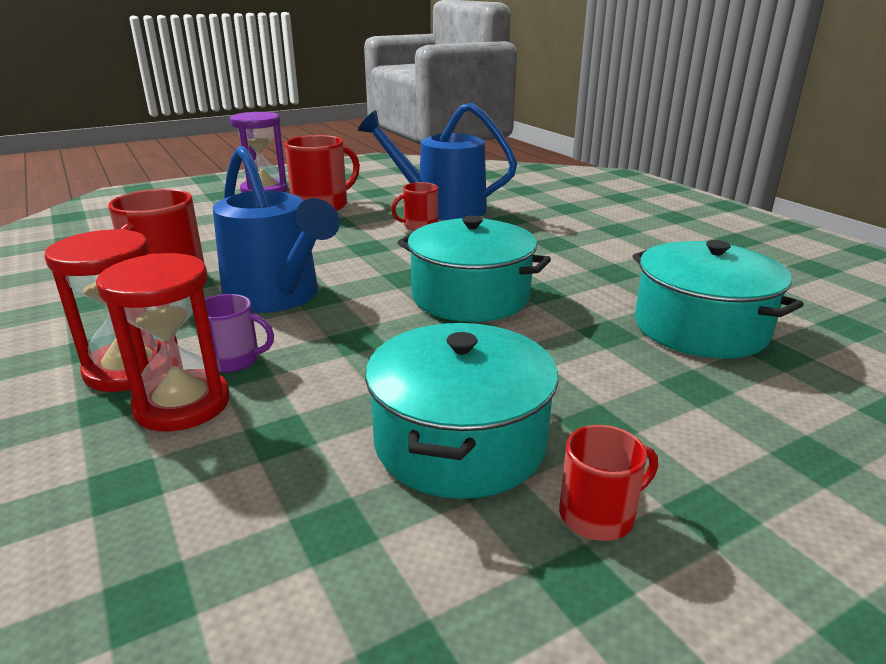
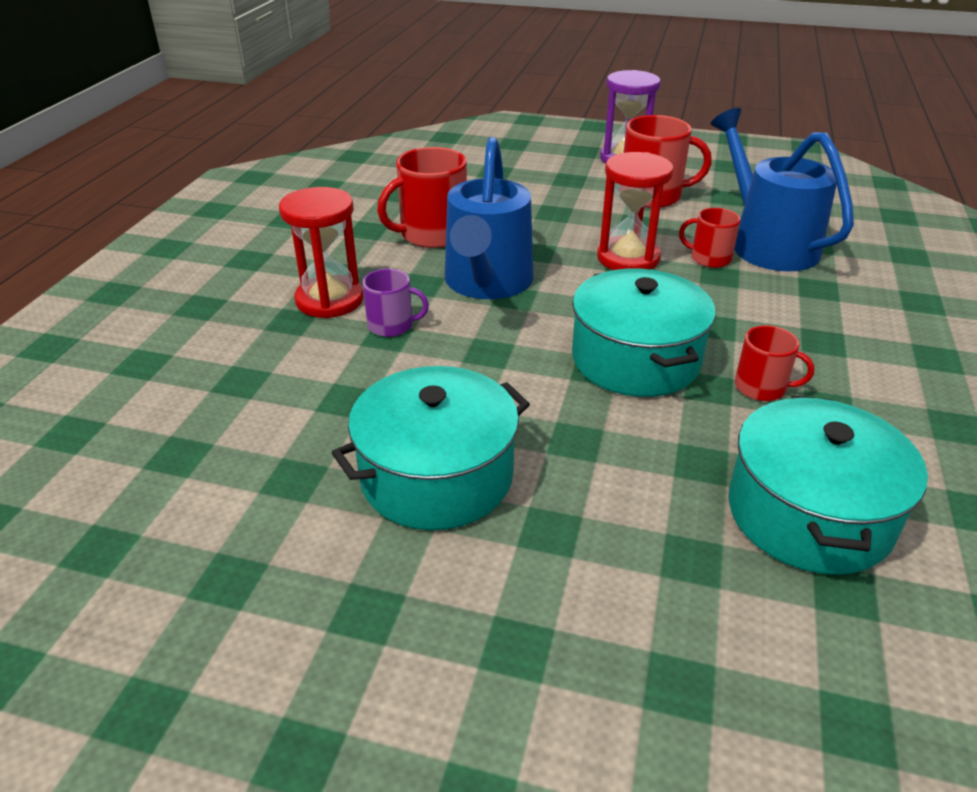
camera: 45 degrees right, 10 degrees up
(182, 404) = (325, 344): red hourglass -> red hourglass (628, 258)
(234, 360) = (391, 325): purple mug -> purple mug turned 45 degrees counterclockwise
(598, 515) = (441, 586): red mug -> red mug (761, 387)

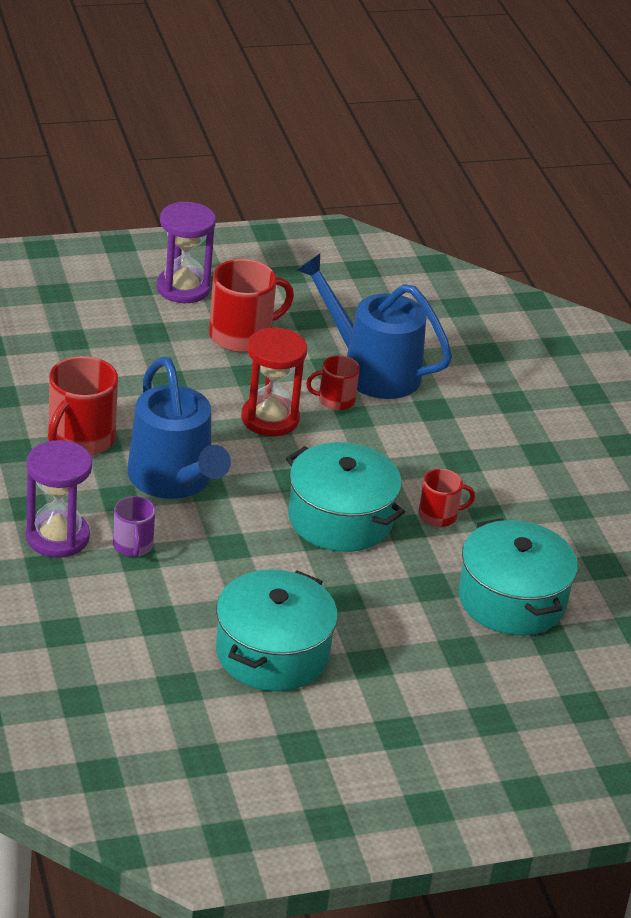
camera: 35 degrees left, 0 degrees up
(329, 300) = (57, 537): red hourglass -> purple hourglass
(391, 325) = (133, 545): purple mug -> purple mug turned 105 degrees clockwise

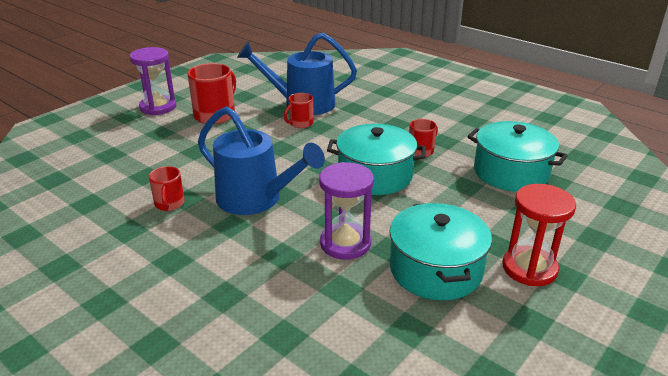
camera: 30 degrees left, 5 degrees down
(57, 537) = (213, 271): purple hourglass -> purple hourglass (345, 243)
(80, 439) = (169, 203): red mug -> red mug, size x0.57
(133, 545) = (271, 250): purple mug -> none
(270, 418) = (276, 145): red hourglass -> red hourglass (529, 268)

